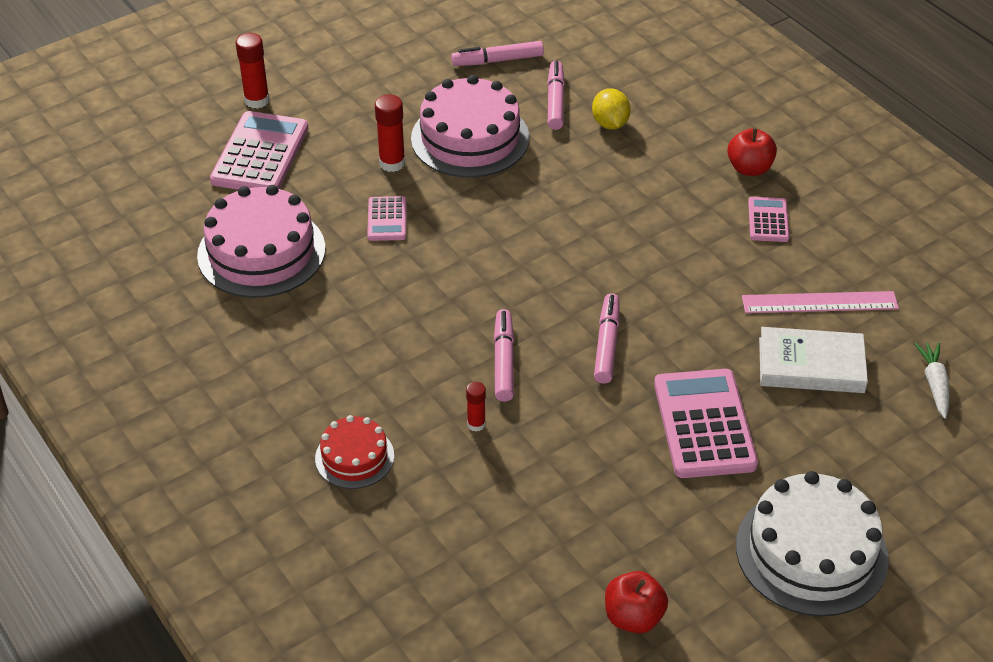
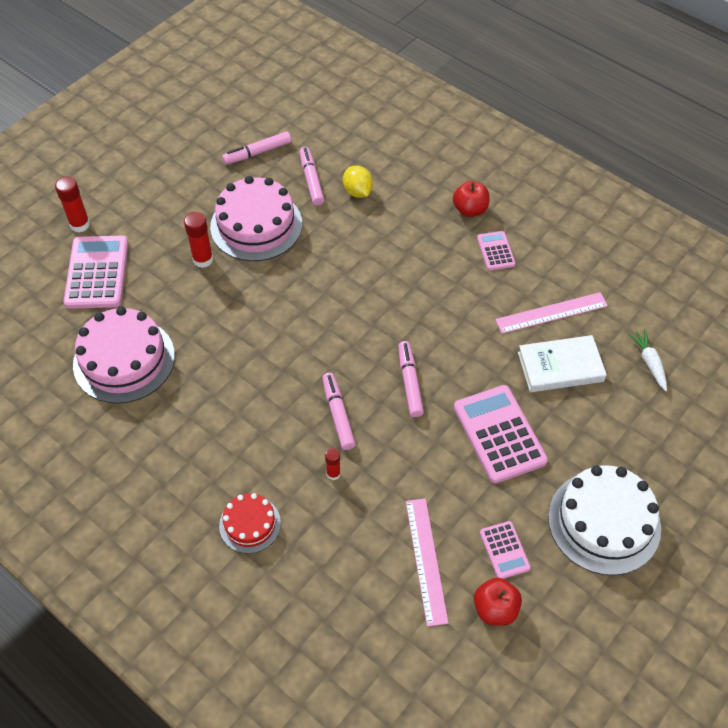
camera: 15 degrees left, 10 degrees up
(387, 219) = (213, 310): pink calculator -> pink calculator (504, 550)
(562, 543) = (426, 560): none -> pink ruler

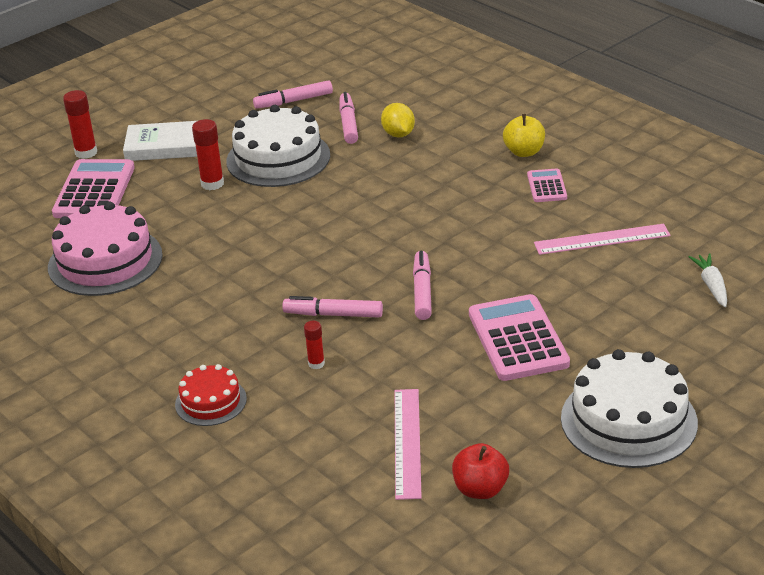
camera: 10 degrees right, 20 degrees down
(256, 225) = (278, 158): pink cake -> white cake
(338, 414) = (333, 314): pink marker -> pink marker turned 75 degrees counterclockwise
(470, 210) = (524, 152): red apple -> yellow apple
(504, 550) = (502, 439): pink calculator -> none
(560, 367) = (603, 285): white book -> white book (165, 146)

